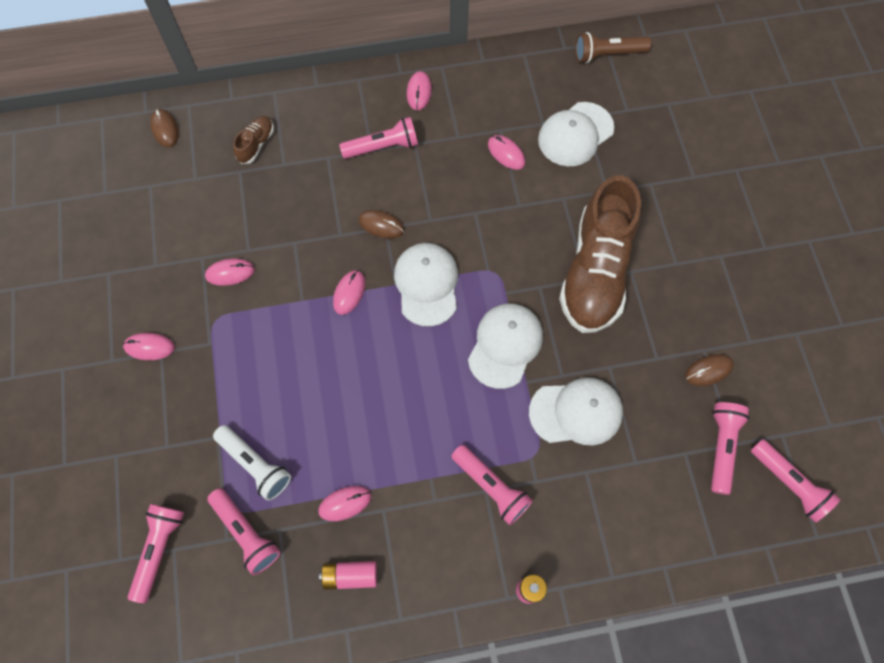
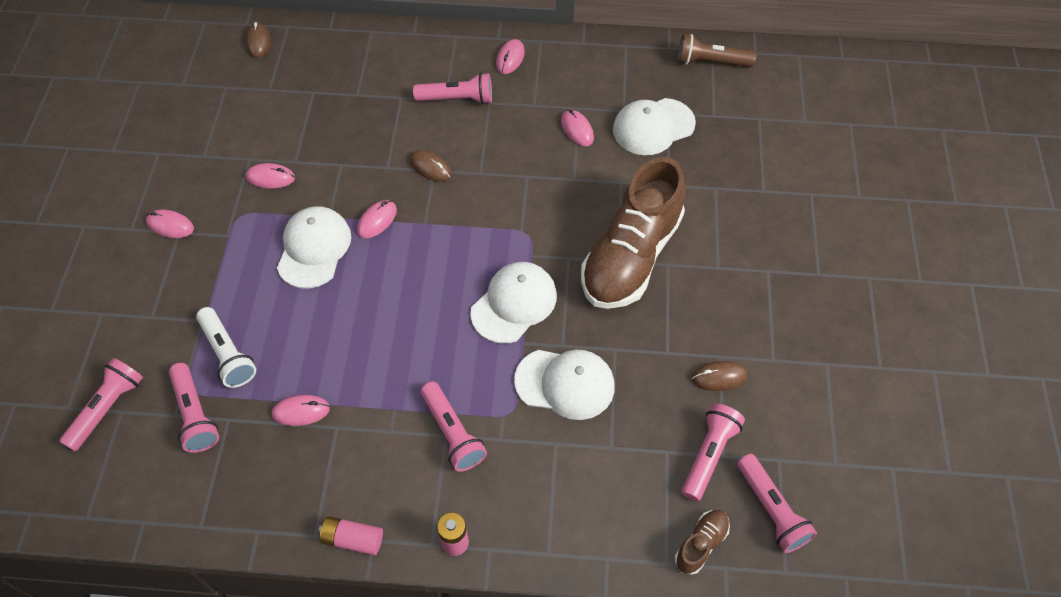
camera: 15 degrees right, 10 degrees down
(256, 144) = (337, 72): brown shoe -> brown shoe (701, 544)
(350, 576) = (281, 480): pink battery -> pink battery (352, 539)
(427, 284) = (455, 230): white cap -> white cap (314, 249)

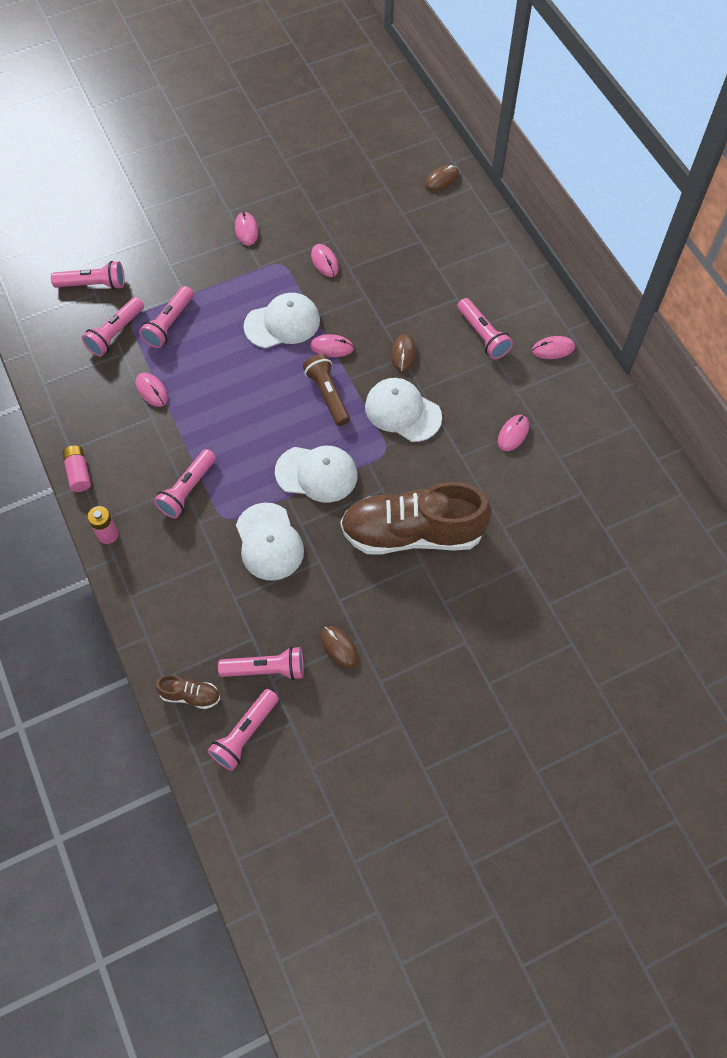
camera: 60 degrees right, 5 degrees up
(228, 354) = (169, 324): white flashlight -> pink flashlight
(653, 127) = (557, 488): white cap -> white cap (402, 411)
(711, 62) = (666, 500): brown flashlight -> brown flashlight (328, 395)

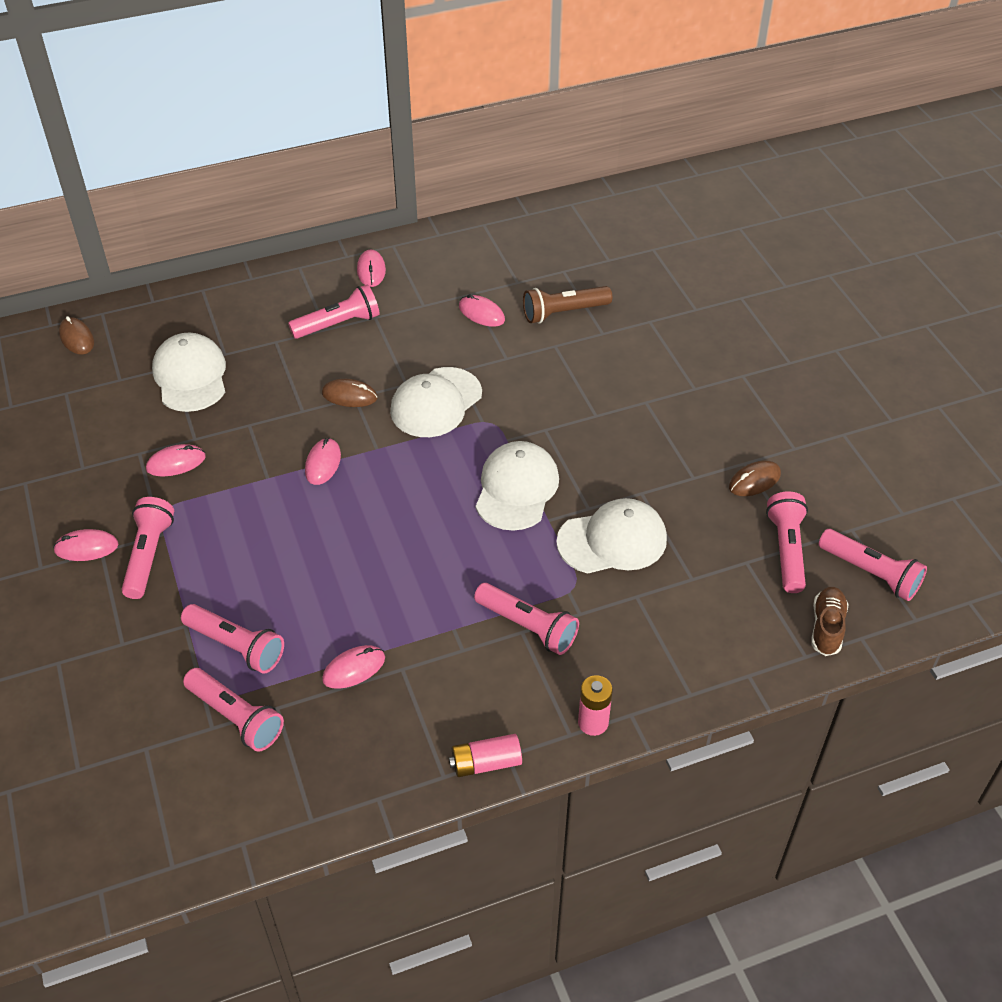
camera: 85 degrees left, 15 degrees down
(93, 284) = (127, 751): pink flashlight -> pink flashlight (148, 555)
(282, 323) = (270, 513): white cap -> white cap (190, 376)
(328, 395) = (398, 471): brown flashlight -> brown flashlight (564, 312)
(412, 533) = (606, 407): brown shoe -> none

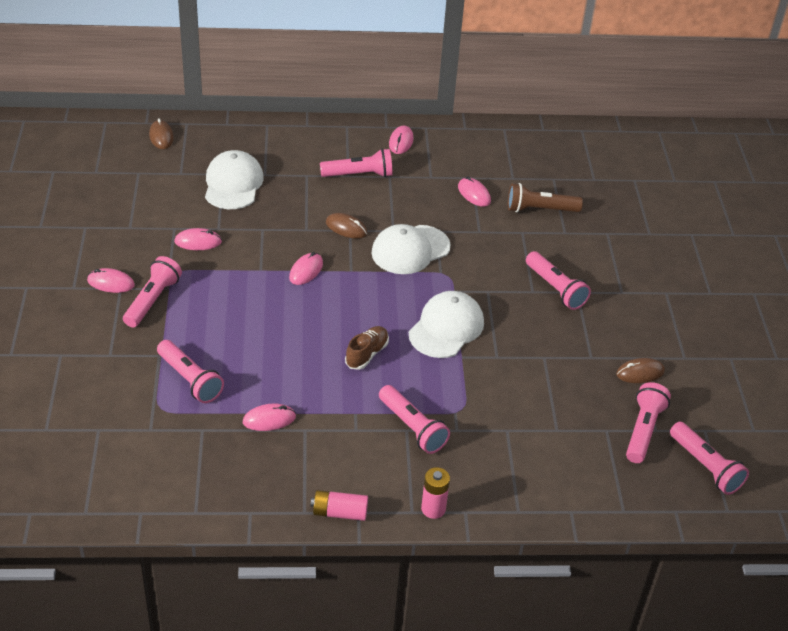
camera: 15 degrees right, 5 degrees down
(236, 717) = (170, 427): pink flashlight -> pink flashlight (555, 289)
(612, 540) = (505, 385): white cap -> none
(827, 627) = (650, 495): brown shoe -> brown shoe (367, 354)

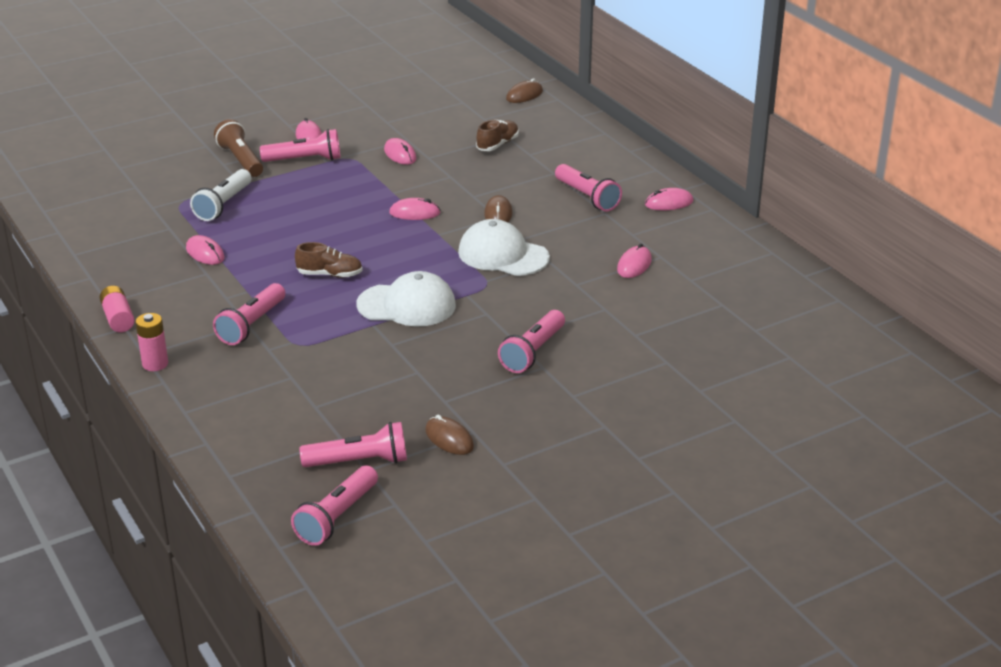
camera: 65 degrees right, 10 degrees down
(190, 379) = (223, 205): pink flashlight -> white flashlight
(233, 184) = (497, 145): white cap -> brown shoe
(540, 209) = (656, 310): brown flashlight -> brown flashlight (241, 160)

